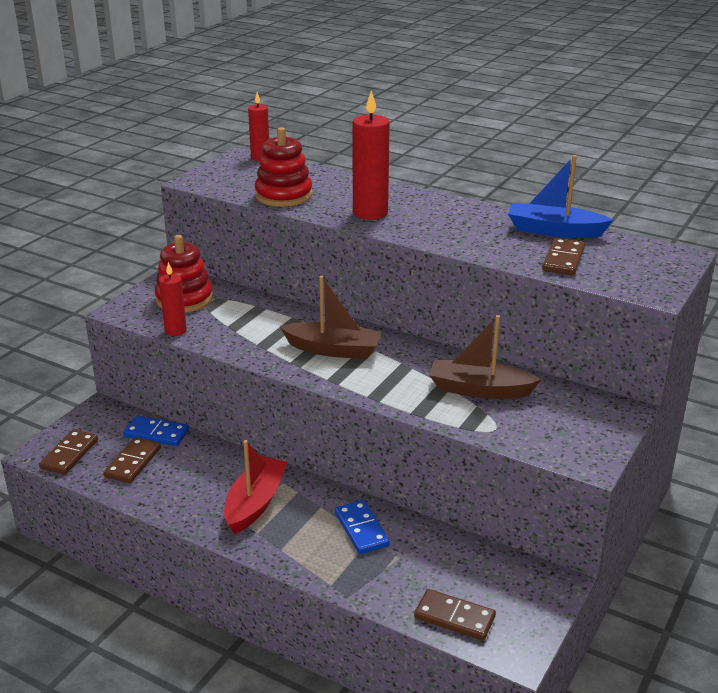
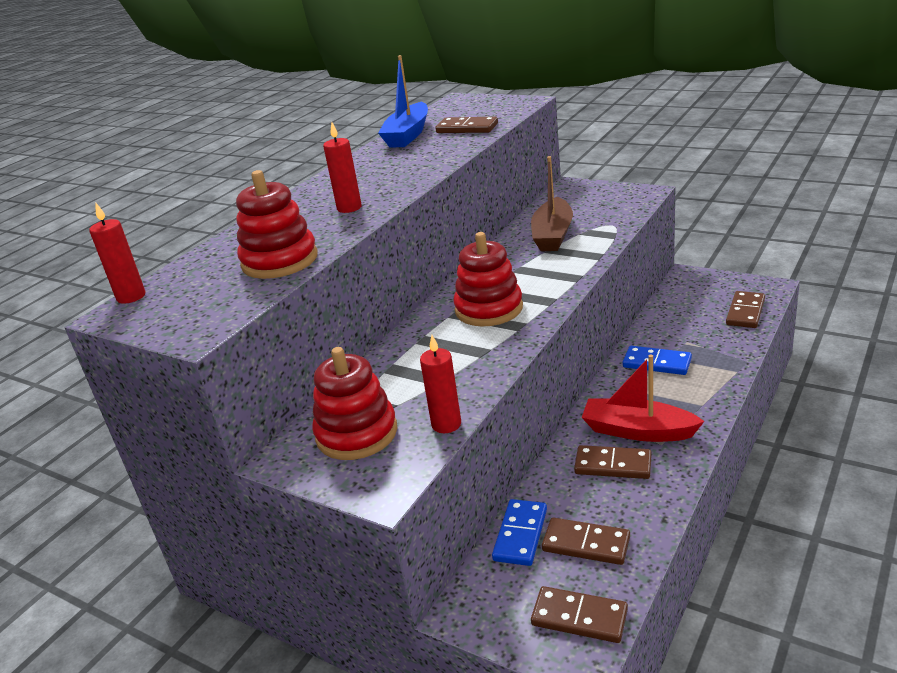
camera: 85 degrees left, 0 degrees up
(214, 484) = (613, 465): none -> brown domino
(333, 350) = (489, 309): brown boat -> red stacking toy
(361, 529) = (657, 363): blue domino -> blue domino turned 45 degrees clockwise
(370, 213) = (349, 208): red candle -> red candle, size x0.61

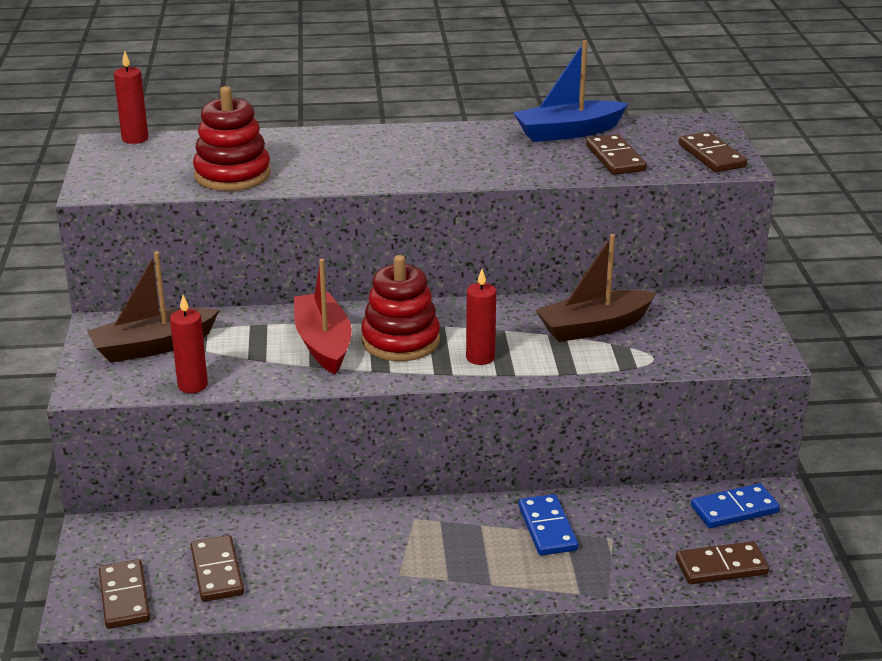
camera: 50 degrees right, 0 degrees up
(349, 208) = (360, 167): red candle -> red candle (480, 357)
(356, 433) = (153, 346): red stacking toy -> brown boat
(520, 534) = (205, 529): blue domino -> blue domino (734, 509)
(613, 465) = (341, 552): brown domino -> brown domino (711, 156)
(637, 431) = (410, 552): red boat -> red boat (323, 343)

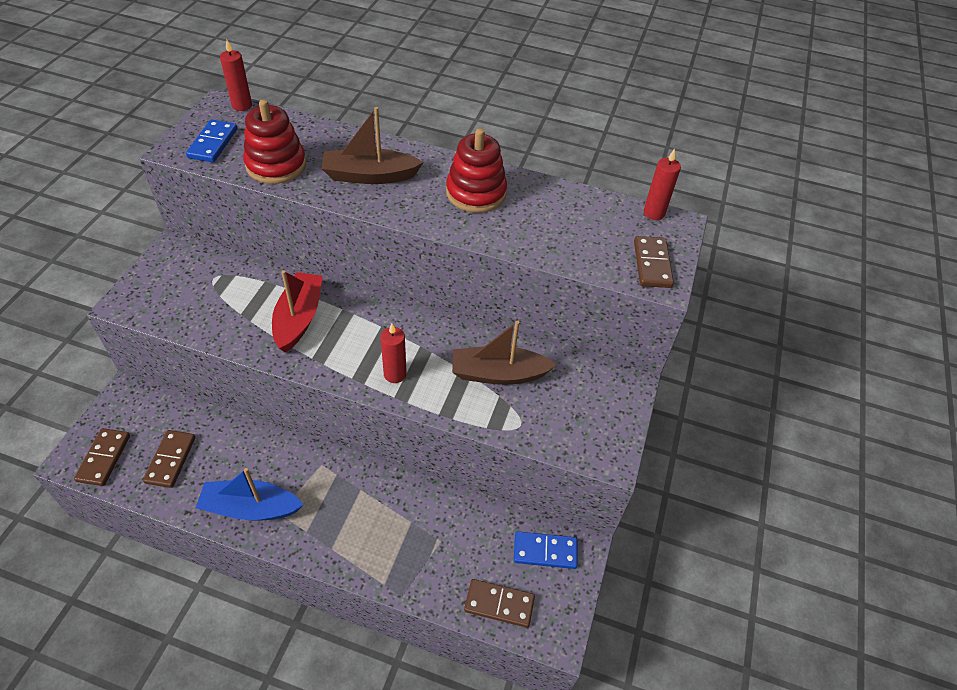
camera: 20 degrees right, 20 degrees up
(153, 346) = (190, 279): brown boat -> brown boat (369, 176)
(192, 385) = (187, 327): red candle -> red candle (654, 213)
(400, 341) = (352, 335): red stacking toy -> red stacking toy (476, 193)
(547, 528) = (402, 512): blue domino -> blue domino (213, 143)
(568, 132) = (555, 198): blue boat -> blue boat (250, 508)
(615, 158) = (570, 241): brown domino -> none

